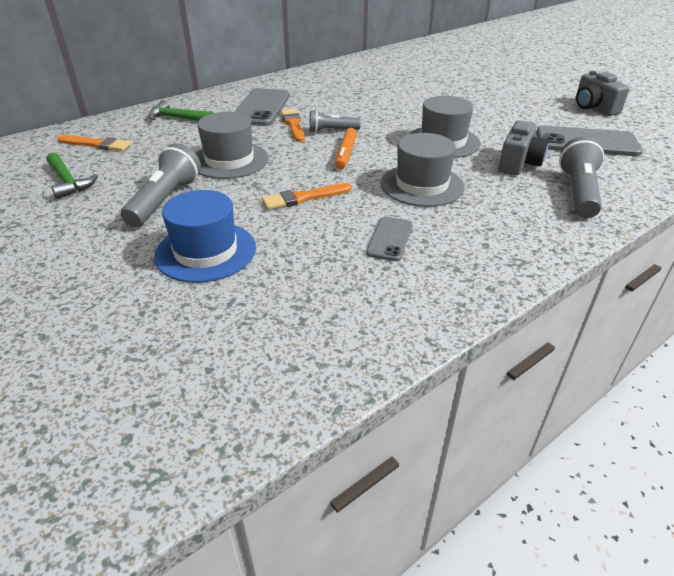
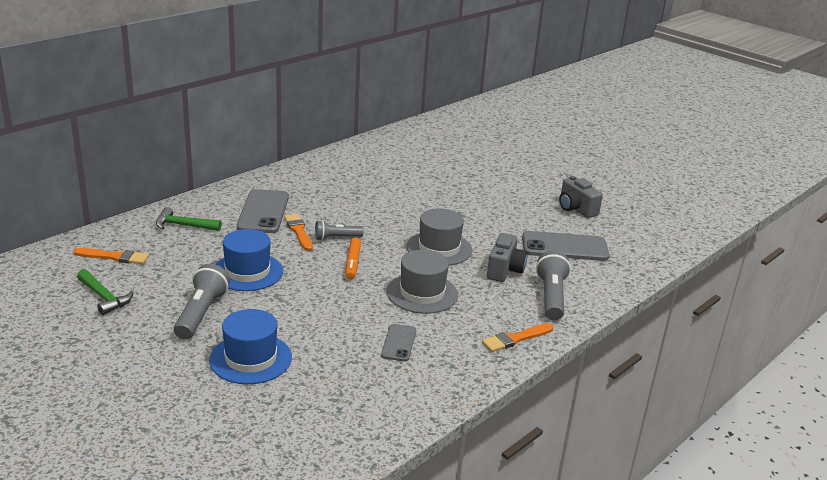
camera: 10 degrees left, 10 degrees down
(229, 160) = (247, 272): grey hat -> blue hat
(303, 198) = (322, 308): orange brush -> orange brush (515, 339)

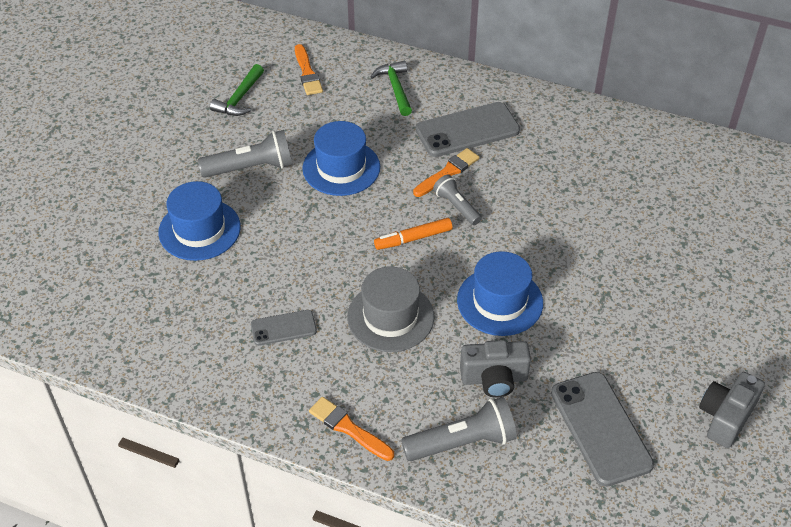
camera: 70 degrees right, 20 degrees up
(439, 248) = (500, 301): grey hat -> blue hat

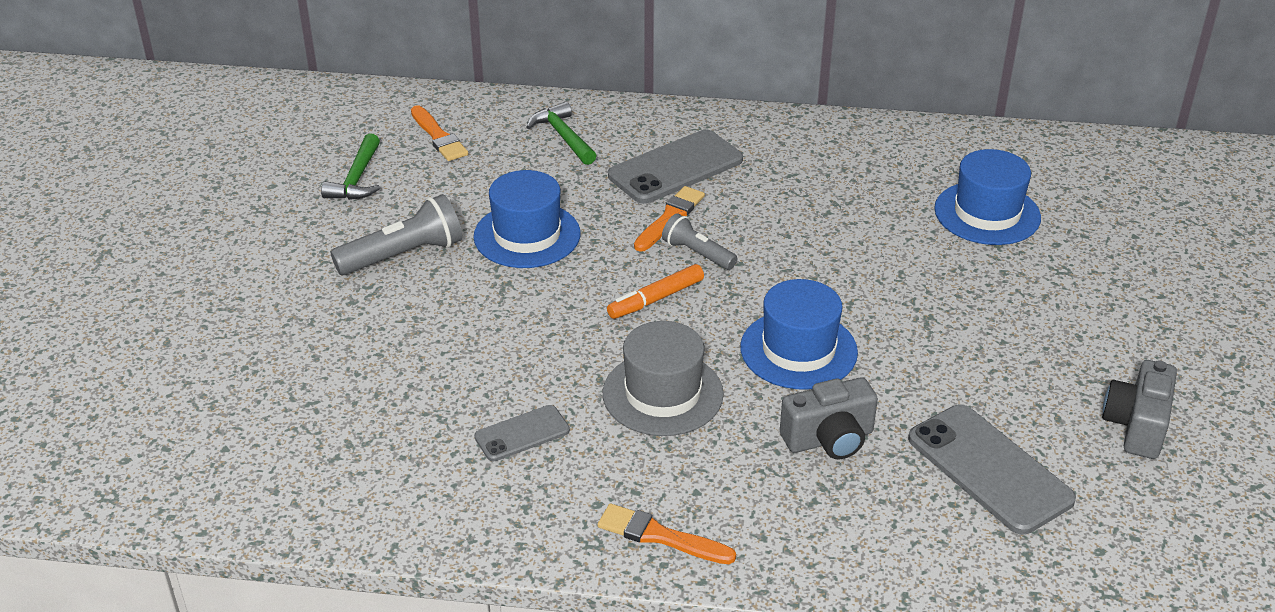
camera: 15 degrees left, 10 degrees down
(199, 230) = (358, 339): blue hat -> blue hat (987, 213)
(462, 442) = (819, 521): grey flashlight -> none

